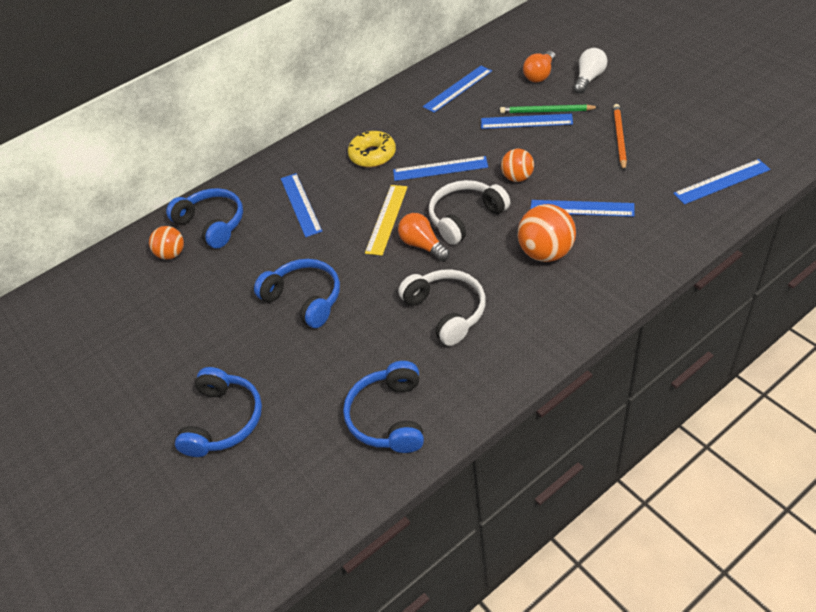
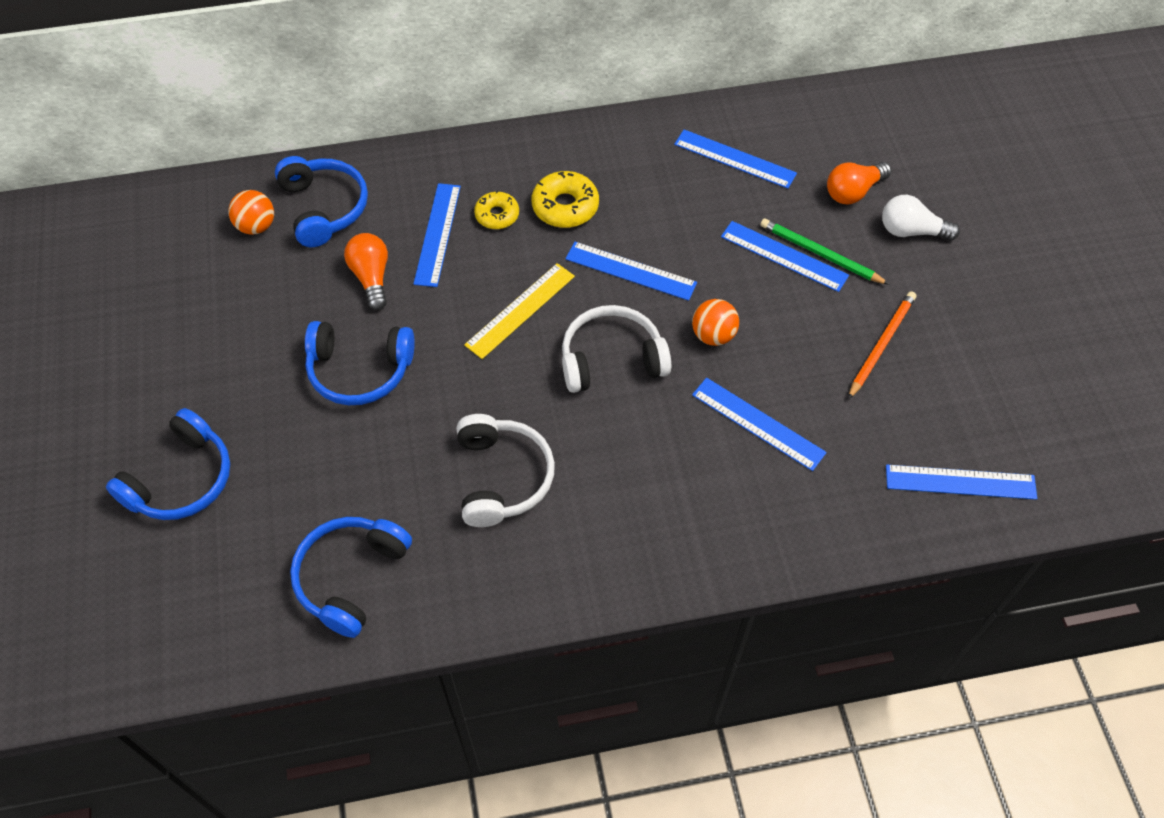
camera: 20 degrees right, 10 degrees up
(304, 299) = (359, 370): blue headphones -> blue headphones turned 120 degrees clockwise
(332, 178) = (497, 215): none -> yellow donut
(423, 245) = (536, 371): orange light bulb -> orange light bulb (371, 277)
(457, 89) = (735, 159): blue ruler -> blue ruler turned 45 degrees clockwise
(546, 253) = (670, 463): orange ball -> none
(589, 79) = (911, 231): white light bulb -> white light bulb turned 135 degrees counterclockwise

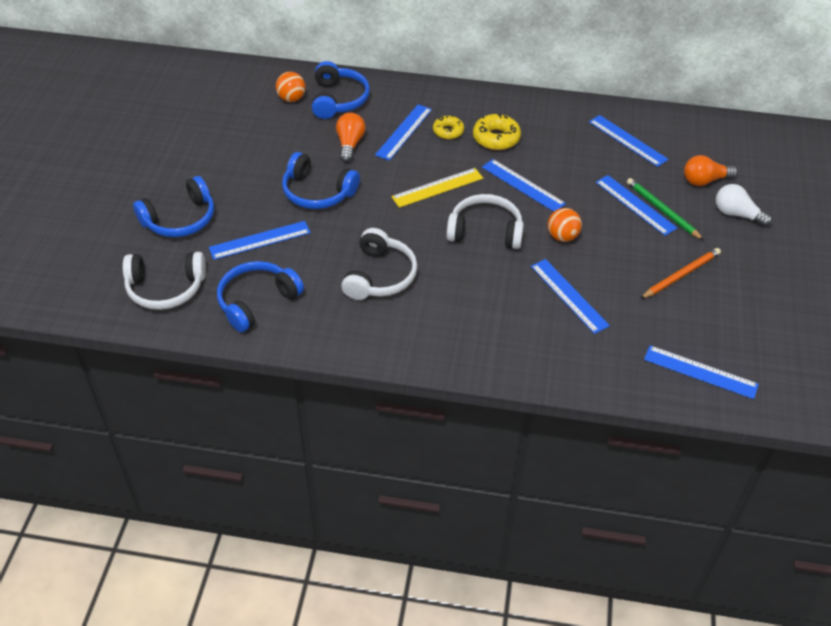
camera: 20 degrees right, 10 degrees down
(210, 601) = (165, 288): none -> white headphones
(312, 475) = (260, 240): none -> blue ruler

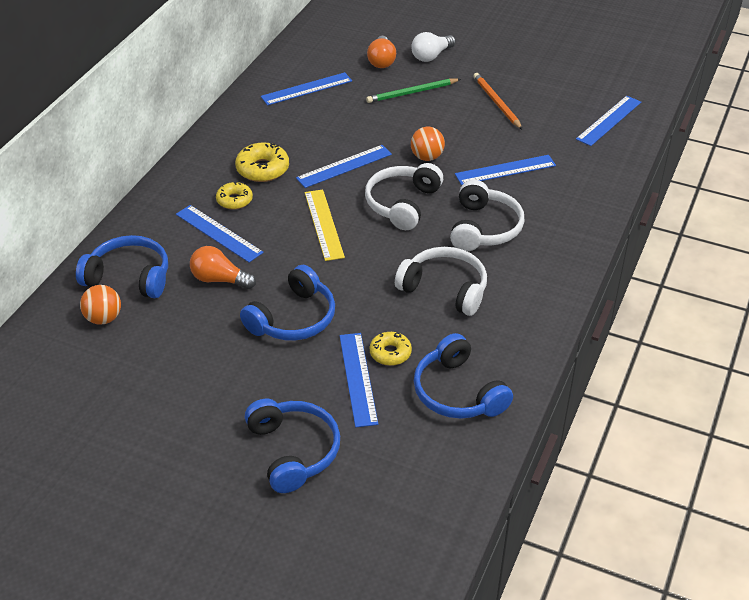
camera: 75 degrees left, 5 degrees down
(165, 288) = (414, 475): white headphones -> white headphones (484, 228)
(292, 254) = (390, 353): none -> yellow donut
(635, 205) = (399, 105): blue ruler -> none

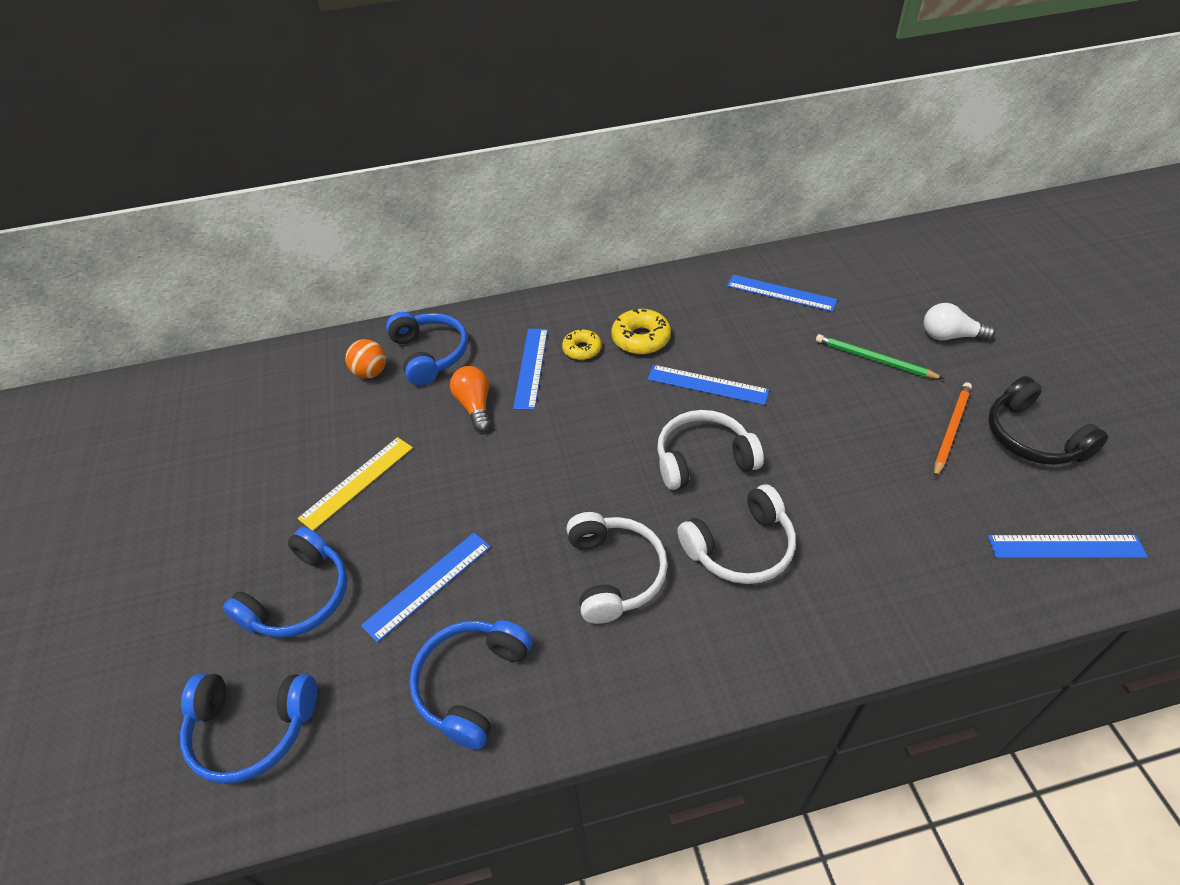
camera: 55 degrees right, 5 degrees up
(293, 318) = (469, 485): blue headphones -> blue headphones (252, 728)
(324, 224) = (613, 424): yellow ruler -> yellow ruler (357, 482)
(381, 61) = (890, 310): orange light bulb -> none
(390, 353) = (483, 588): yellow donut -> none
(427, 157) = (793, 432): orange ball -> none
(505, 170) = (853, 506): blue ruler -> none
(534, 81) = (1032, 437): none -> black headphones

